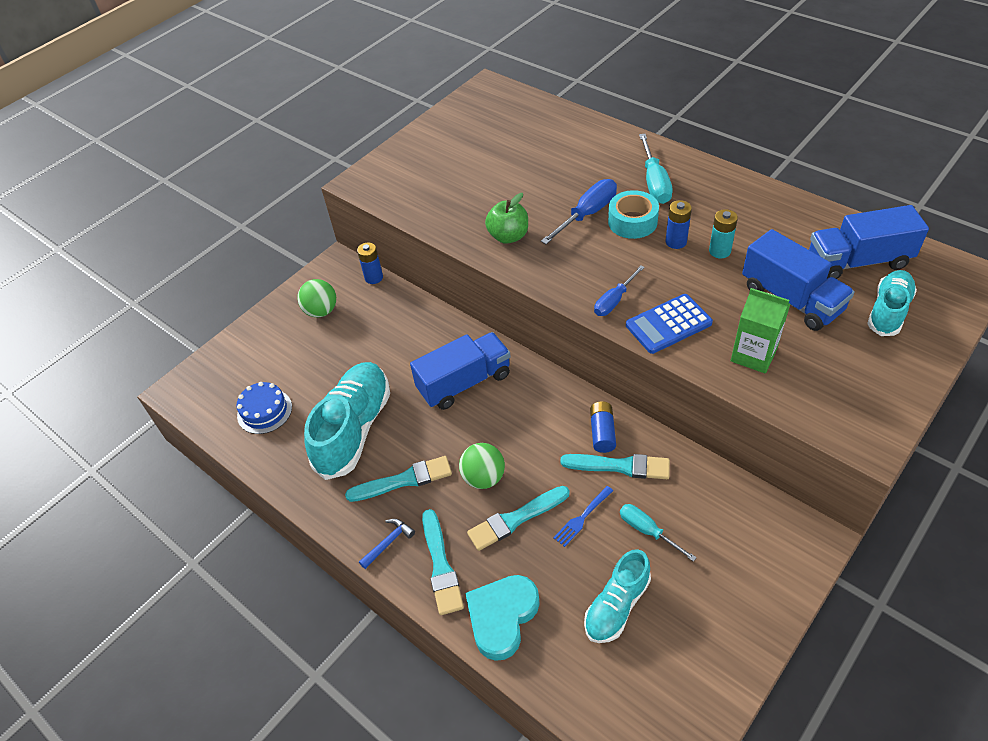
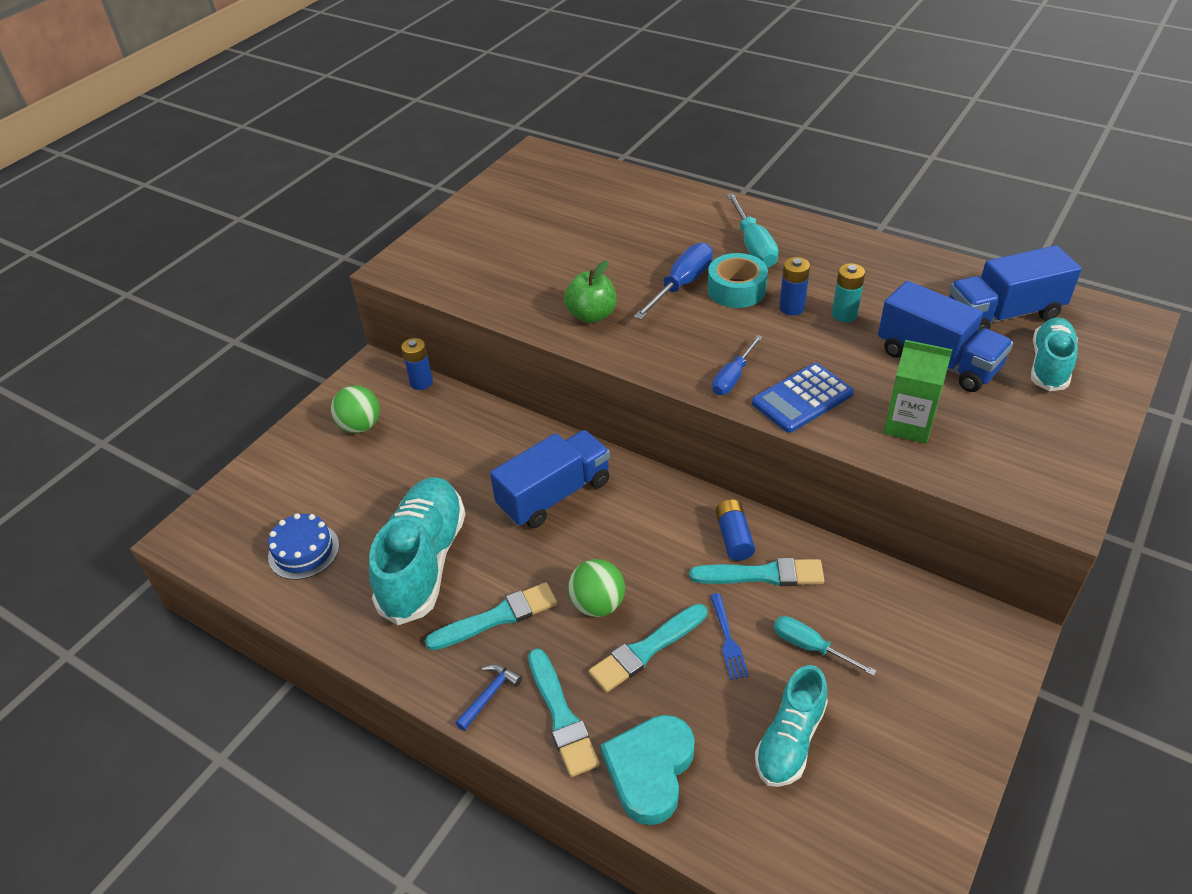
camera: 10 degrees left, 5 degrees down
(582, 518) = (728, 639): blue fork -> blue fork turned 45 degrees counterclockwise

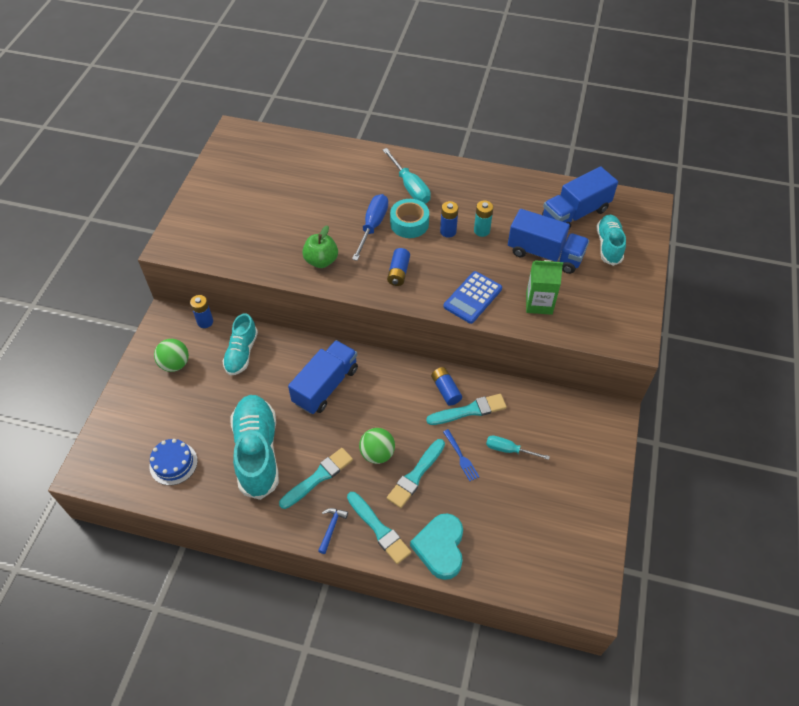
camera: 20 degrees left, 10 degrees up
(699, 347) = (398, 272): none -> blue battery
(733, 377) = (426, 291): blue screwdriver -> none
(790, 740) = (512, 509): turquoise shoe -> turquoise shoe (241, 353)

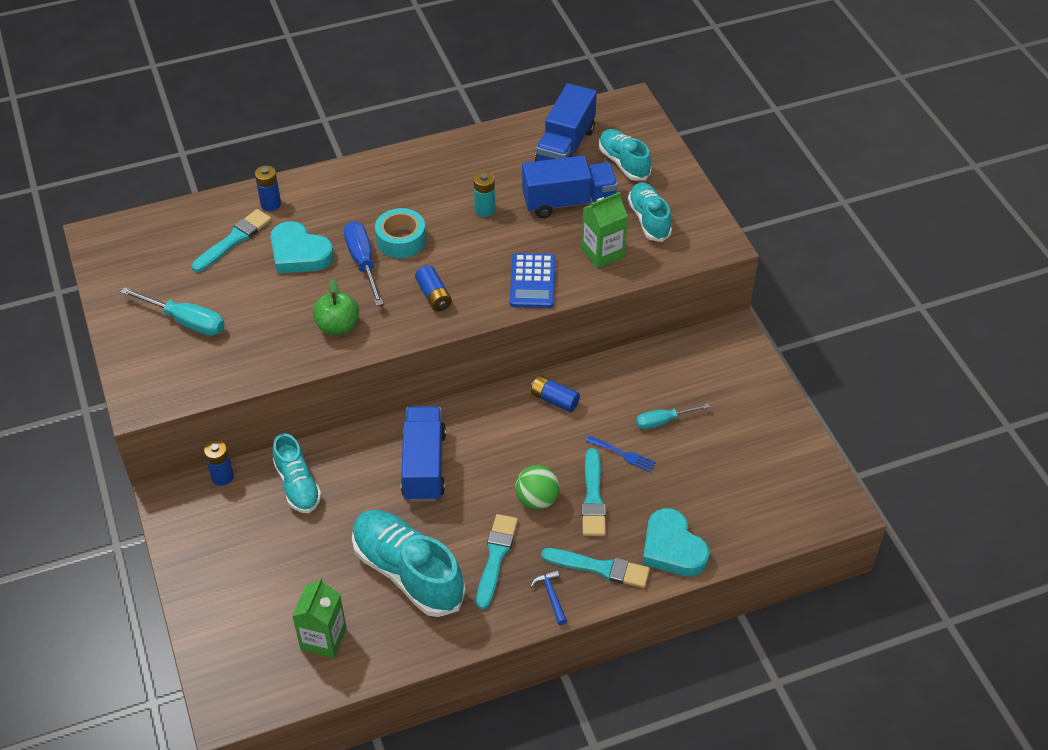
camera: 35 degrees left, 5 degrees down
(173, 463) = (323, 638): blue cake -> green carton
(175, 364) = (228, 540): green ball -> none
(339, 200) = (299, 253): none -> turquoise heart
(410, 187) = (368, 201): turquoise screwdriver -> turquoise screwdriver (186, 321)
(448, 231) = (450, 228): blue battery -> blue battery (270, 204)
(469, 410) = (595, 406): turquoise brush -> turquoise brush (234, 240)
(593, 296) = (649, 220): none -> turquoise shoe

